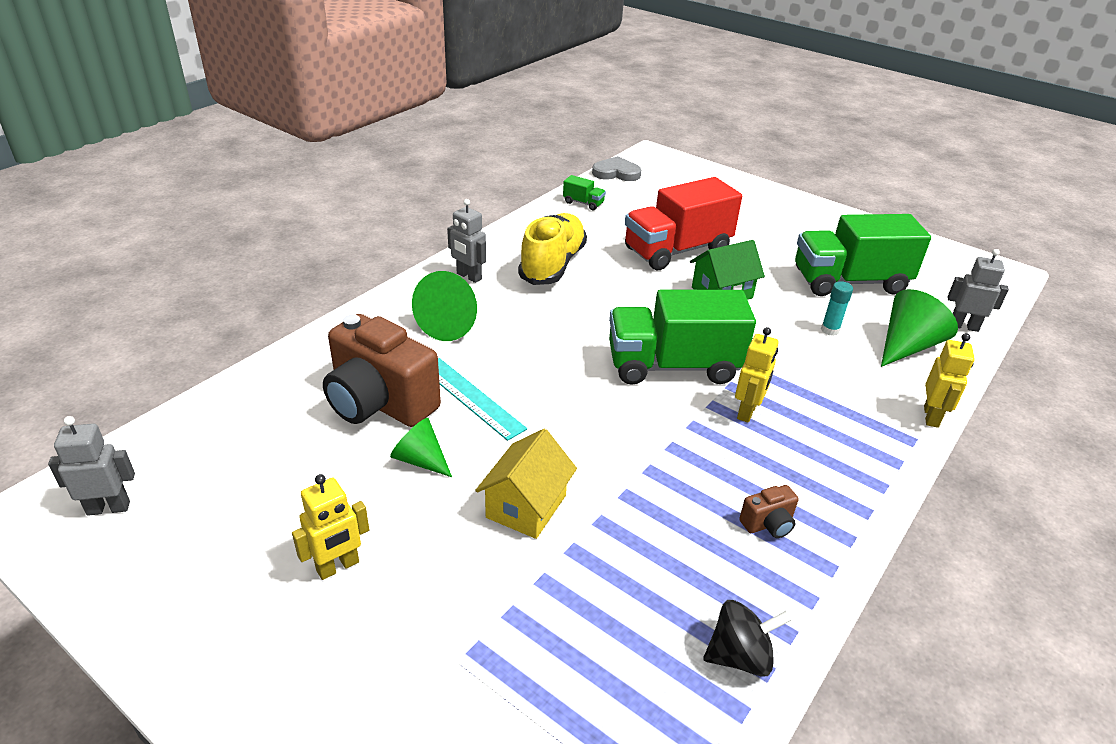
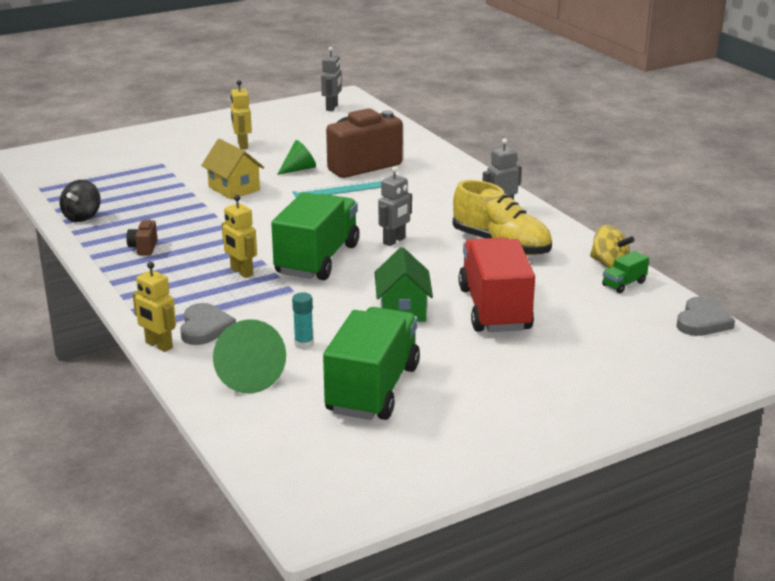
camera: 115 degrees right, 10 degrees down
(452, 323) = (435, 195): green cone -> none
(552, 212) = (609, 264): none -> yellow spinning top
(871, 398) = (205, 328): none -> grey heart
(963, 326) = (245, 426): grey robot -> grey robot (394, 241)

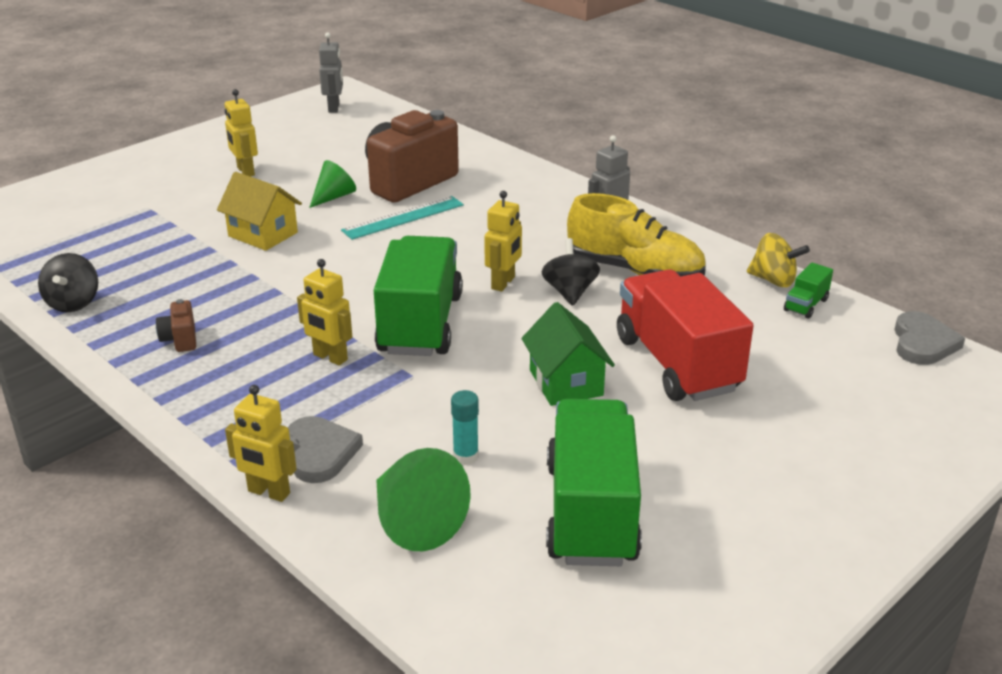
camera: 15 degrees left, 5 degrees up
(394, 241) = (503, 283): grey robot -> yellow robot
(441, 253) = (570, 292): none -> black spinning top

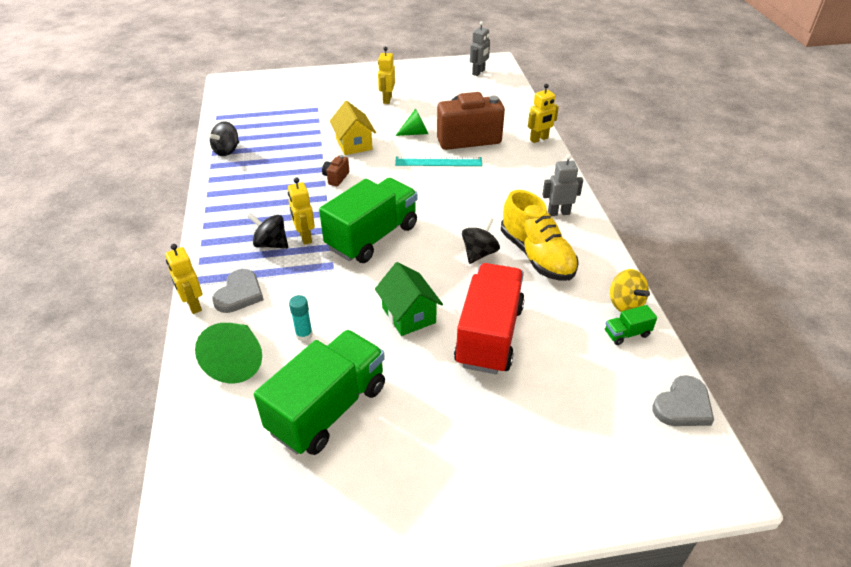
camera: 35 degrees right, 10 degrees up
(180, 340) = (249, 193): brown camera -> brown camera (336, 178)
(291, 382) = (271, 244): none -> black spinning top
(503, 283) = (447, 230): yellow robot -> yellow robot (539, 139)
(566, 383) = (409, 315): green house -> green house turned 45 degrees counterclockwise

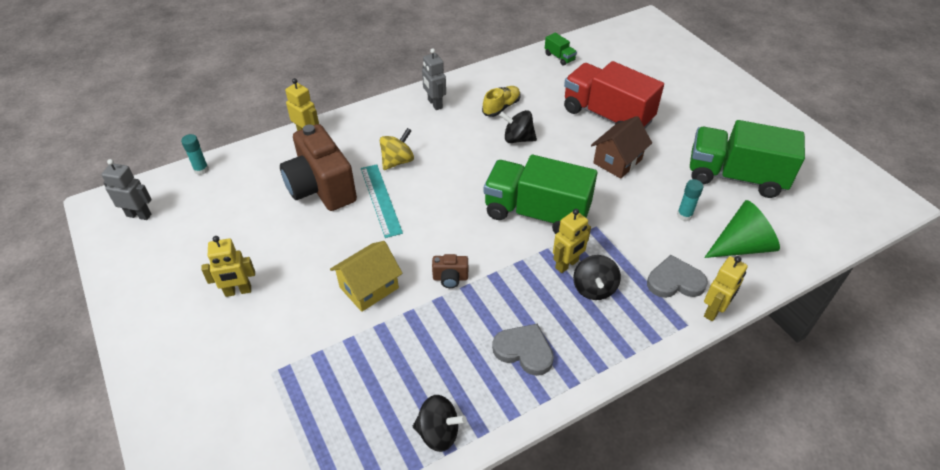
camera: 110 degrees left, 5 degrees up
(409, 315) = (617, 161): green house -> brown house
(415, 133) = (323, 235): green cone -> none
(489, 335) = (607, 116): red truck -> red truck turned 45 degrees clockwise
(515, 94) = (201, 170): none -> turquoise glue stick
(537, 256) = (501, 107): yellow shoe -> yellow shoe, size x0.55
(625, 304) = (530, 60): yellow spinning top -> yellow spinning top (397, 161)
(683, 406) = (605, 34): grey heart -> grey heart (524, 351)

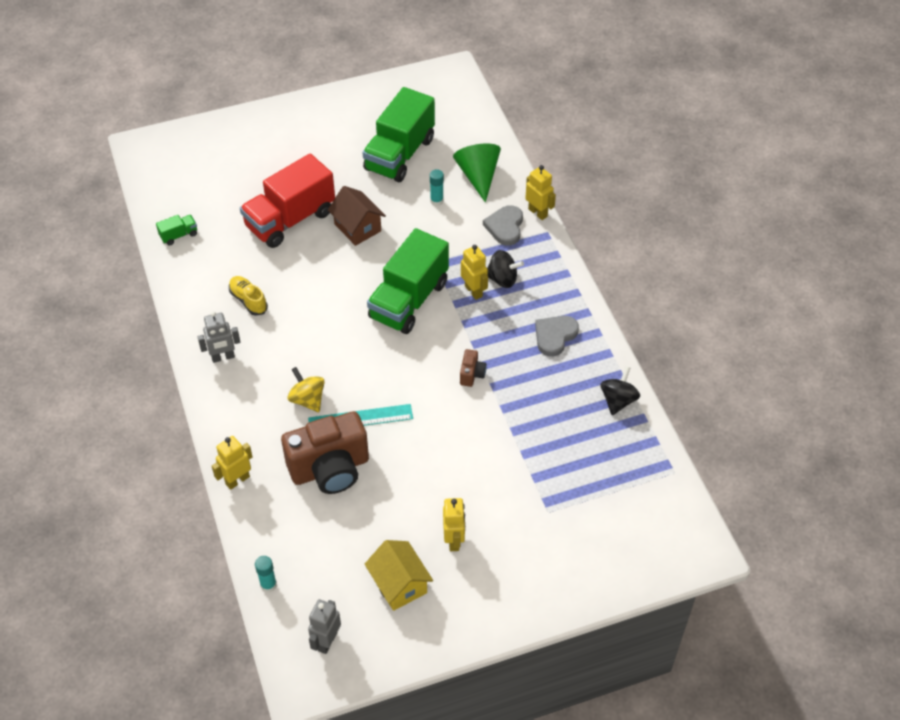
camera: 80 degrees left, 5 degrees up
(369, 288) = (470, 435): yellow house -> yellow house (399, 584)
(518, 139) = (303, 295): black spinning top -> none

